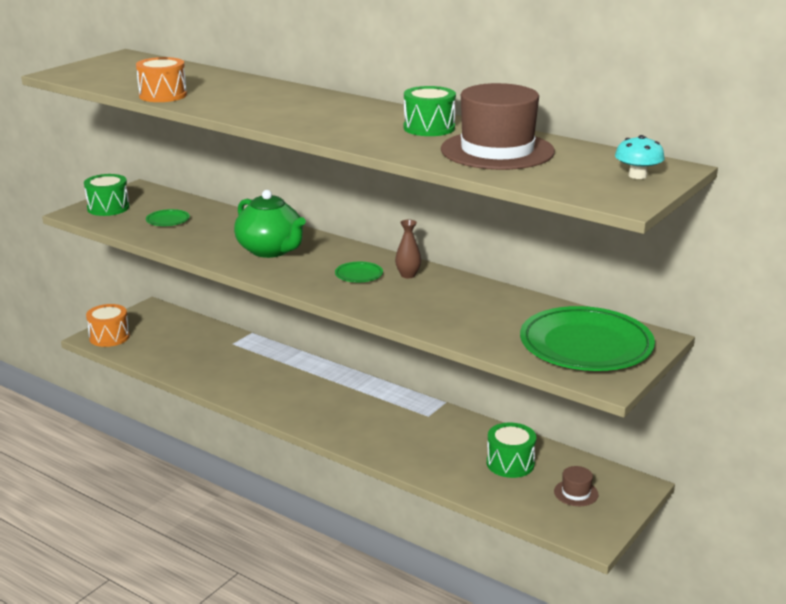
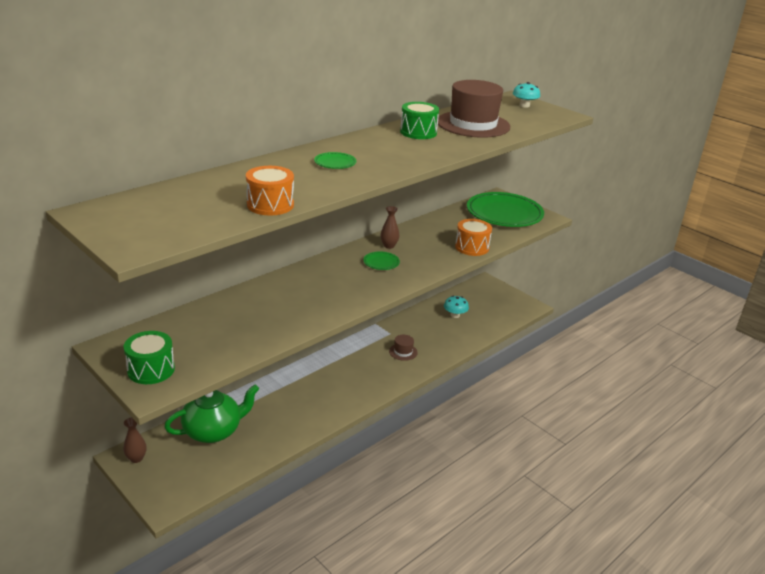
camera: 80 degrees left, 5 degrees up
(109, 337) = (171, 492): orange drum -> orange drum (472, 247)
(151, 313) = (136, 458): none -> brown vase
(168, 220) = (214, 335): green plate -> green plate (335, 163)
(271, 250) = (317, 291): green teapot -> green teapot (213, 431)
(510, 463) = (455, 315): green drum -> turquoise mushroom
(576, 493) = (489, 301): brown hat -> brown hat (403, 352)

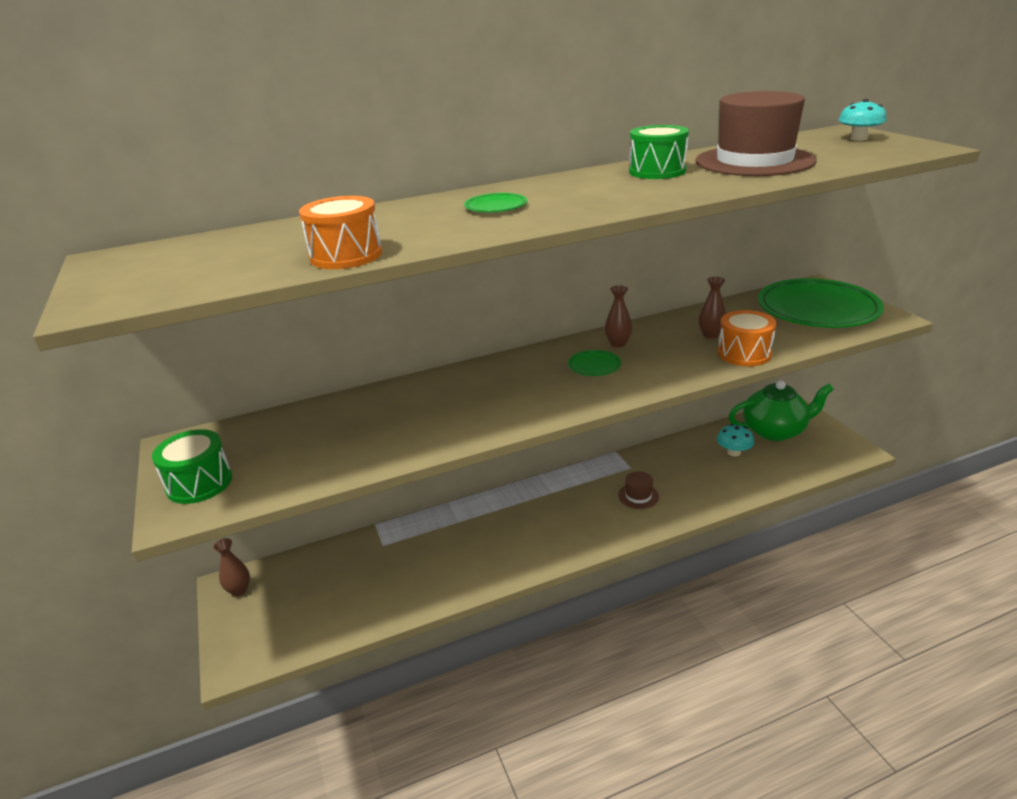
camera: 25 degrees right, 0 degrees up
(213, 431) = (344, 570): green teapot -> green teapot (775, 431)
(446, 236) = (711, 335): none -> brown vase

